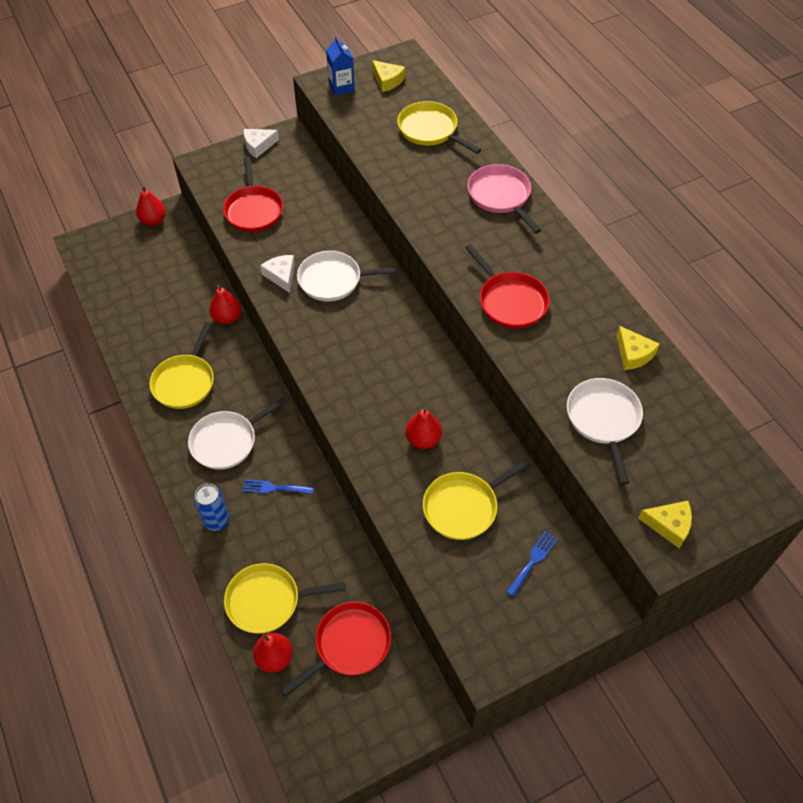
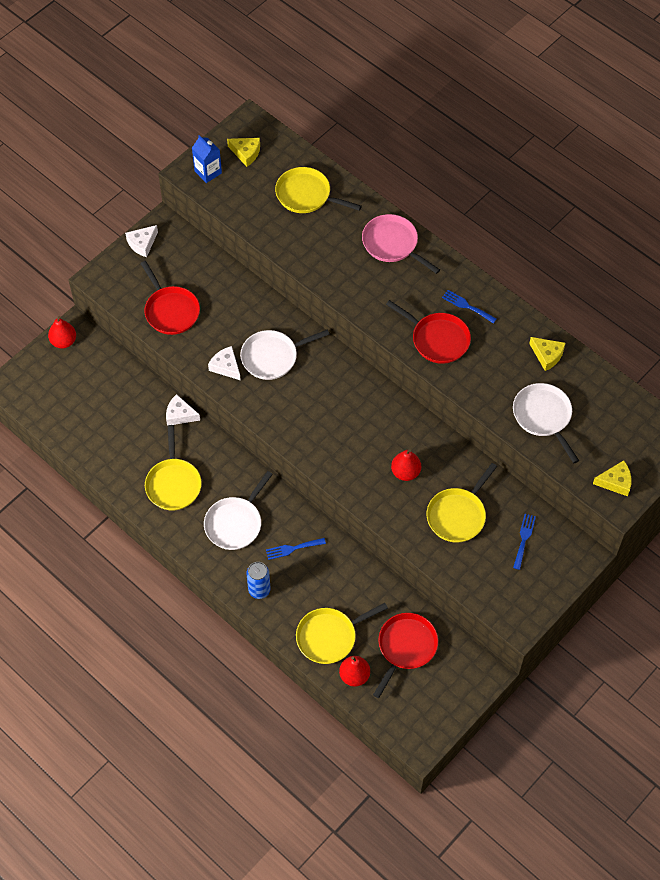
camera: 20 degrees left, 5 degrees up
(227, 318) = (180, 415): red pear -> white cheese
(558, 277) = (467, 306): none -> blue fork

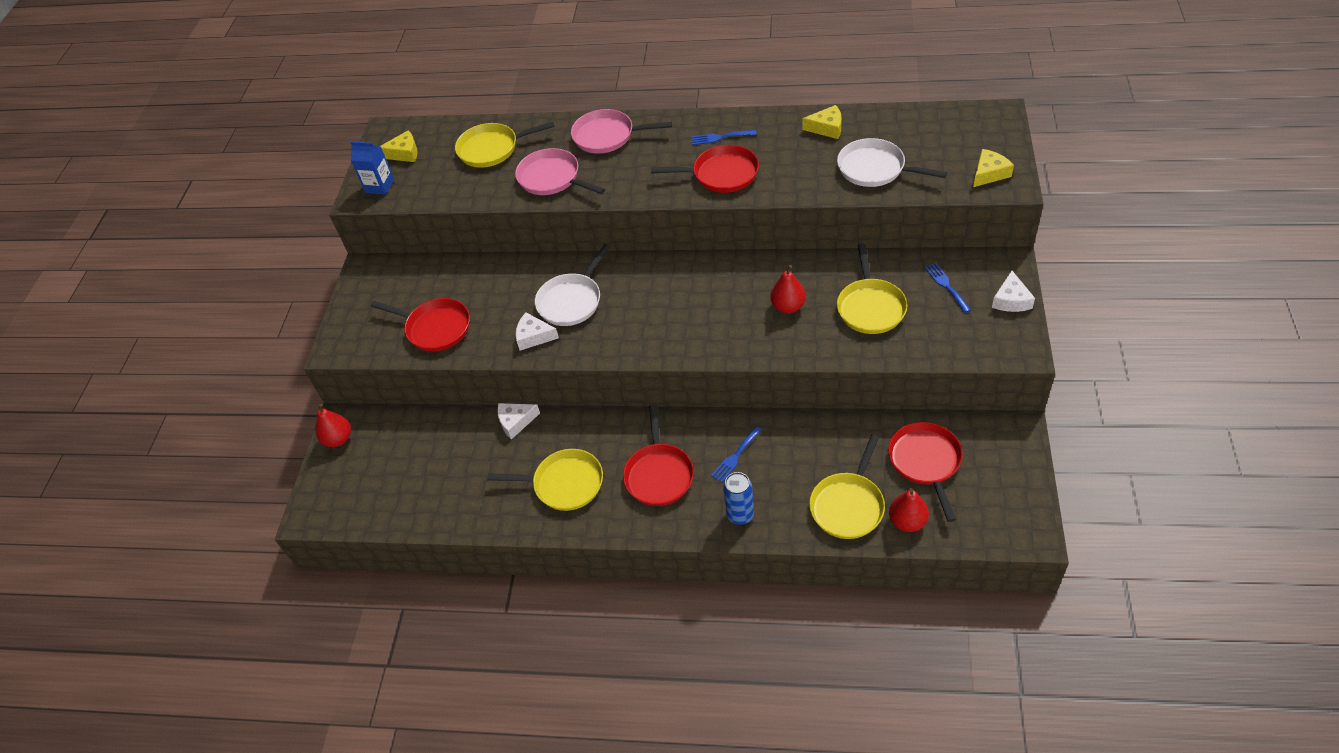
camera: 30 degrees left, 10 degrees down
(142, 243) = (357, 295): white cheese -> white cheese (1011, 300)
(173, 484) = (564, 484): yellow pan -> yellow pan turned 45 degrees counterclockwise
(235, 523) = (659, 474): white pan -> red pan
(324, 254) = (552, 178): none -> pink pan

